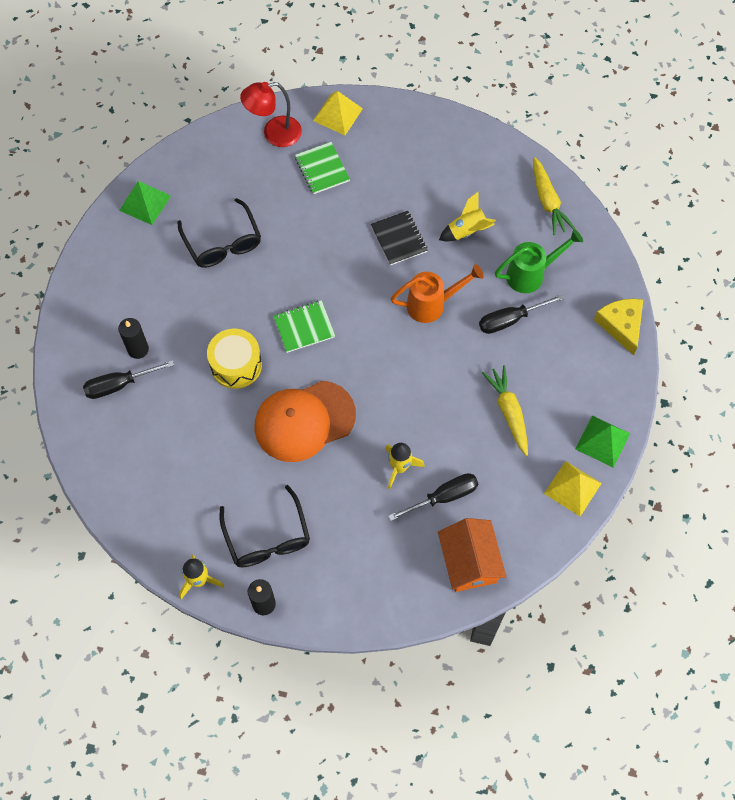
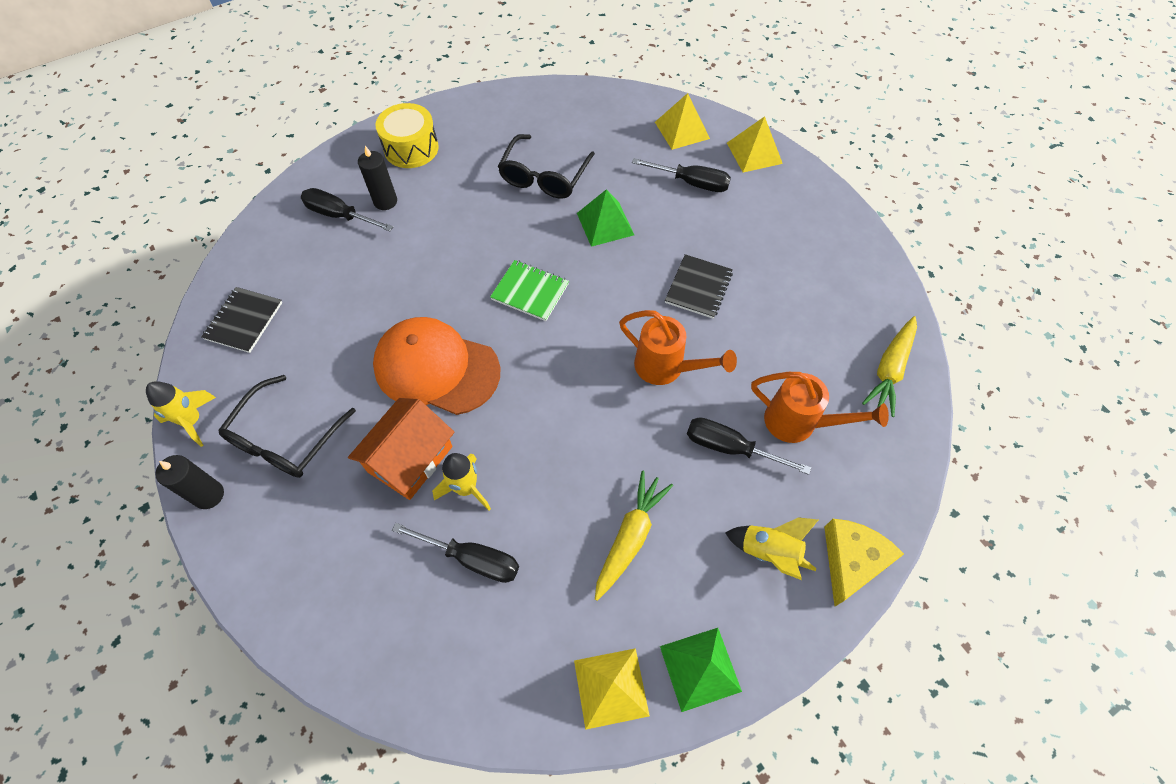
camera: 45 degrees right, 5 degrees down
(145, 203) = (521, 106): green pyramid -> green pyramid (605, 224)
(149, 502) = (244, 321): none -> black notebook
(236, 365) = (440, 274): yellow drum -> yellow drum (411, 148)
(274, 134) = (682, 130): red lamp -> yellow pyramid
(322, 169) = (692, 183): green notebook -> black screwdriver
(467, 231) = (773, 332): yellow rocket -> yellow rocket (769, 552)
(469, 562) = (419, 653): orange house -> orange house (410, 459)
(531, 274) = (799, 423): green watering can -> orange watering can

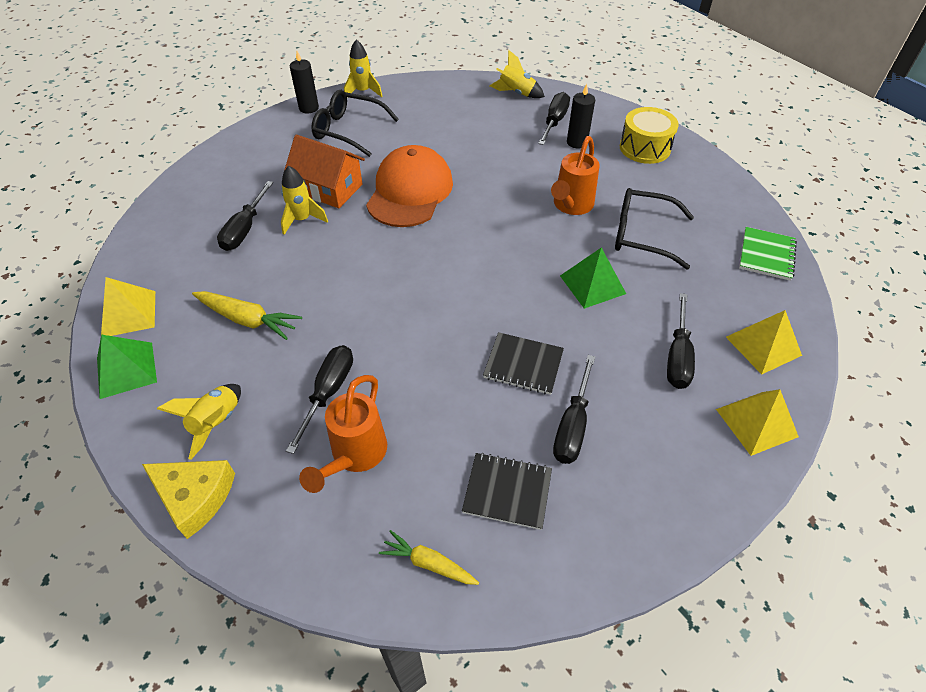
camera: 85 degrees right, 10 degrees down
(244, 321) = (444, 96): black notebook -> black notebook (507, 491)
(266, 244) = (516, 93): none -> yellow rocket
(530, 292) = (495, 238): green notebook -> green notebook (766, 255)
(666, 368) = (418, 340): orange watering can -> orange watering can (571, 206)
(762, 262) = (572, 426): none -> black screwdriver
(889, 370) = (428, 563): yellow carrot -> yellow carrot, size x0.66

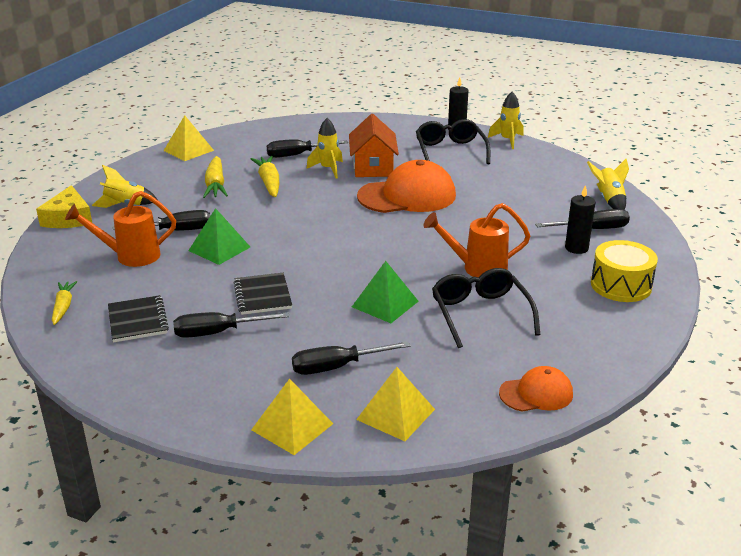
camera: 60 degrees right, 20 degrees down
(126, 370) = (145, 166): green pyramid -> green pyramid (219, 249)
(287, 274) = (269, 183): none -> yellow carrot
(766, 255) = (536, 393): green notebook -> orange cap

